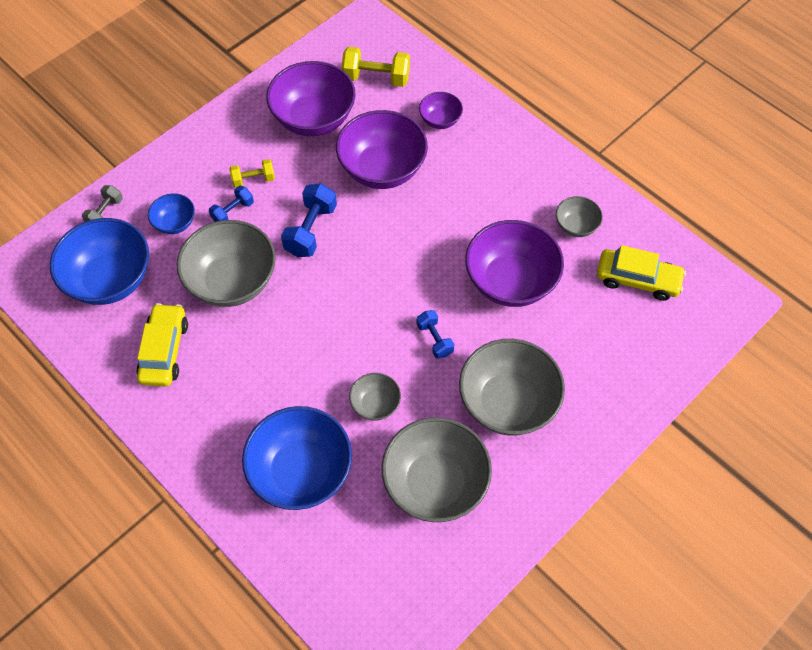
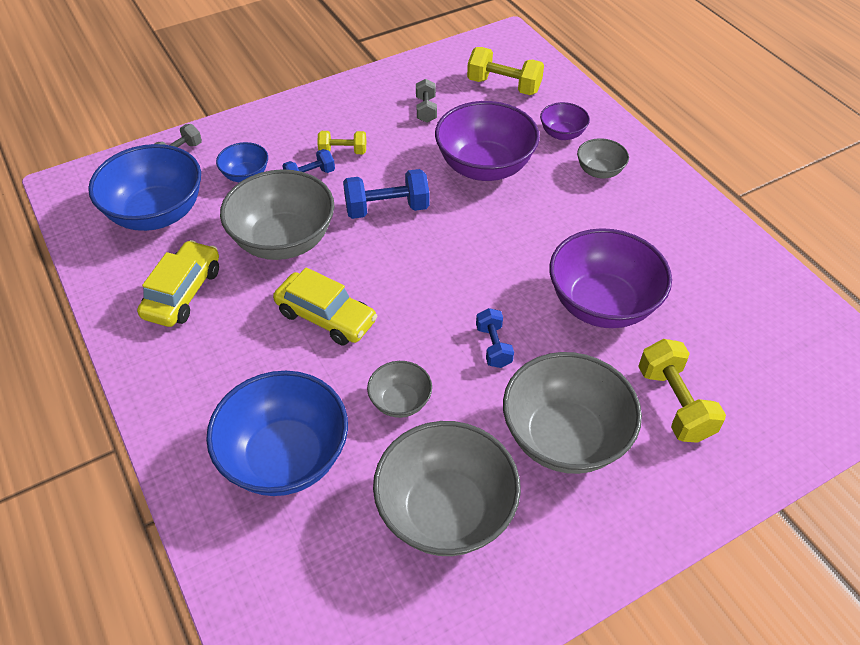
camera: 15 degrees right, 10 degrees down
(310, 230) = (387, 208): blue dumbbell -> blue dumbbell turned 45 degrees clockwise
(314, 119) = (426, 110): purple bowl -> grey dumbbell
(576, 226) = (695, 262): grey bowl -> grey bowl (599, 171)
(583, 355) = (674, 403): none -> yellow dumbbell
(637, 279) = (762, 334): yellow car -> yellow car (326, 317)

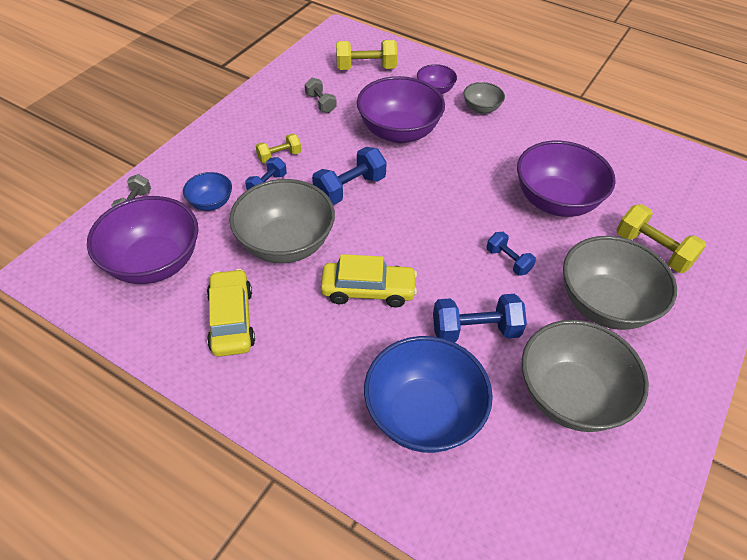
camera: 30 degrees left, 0 degrees up
(157, 213) = (154, 263): blue bowl -> purple bowl
(400, 401) = (475, 330): grey bowl -> blue dumbbell

